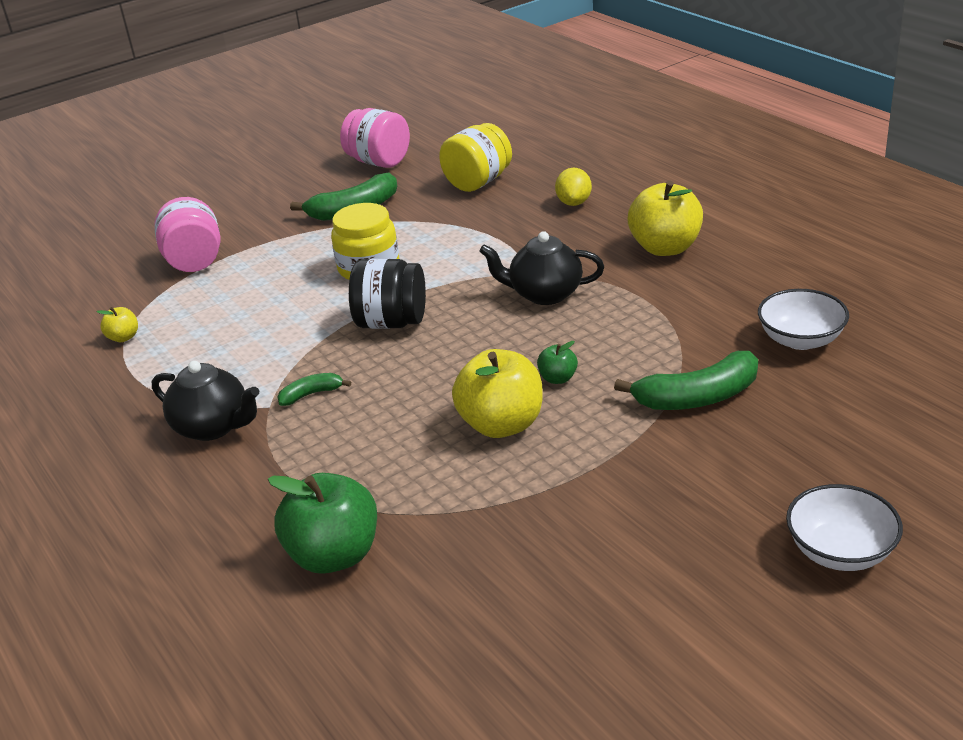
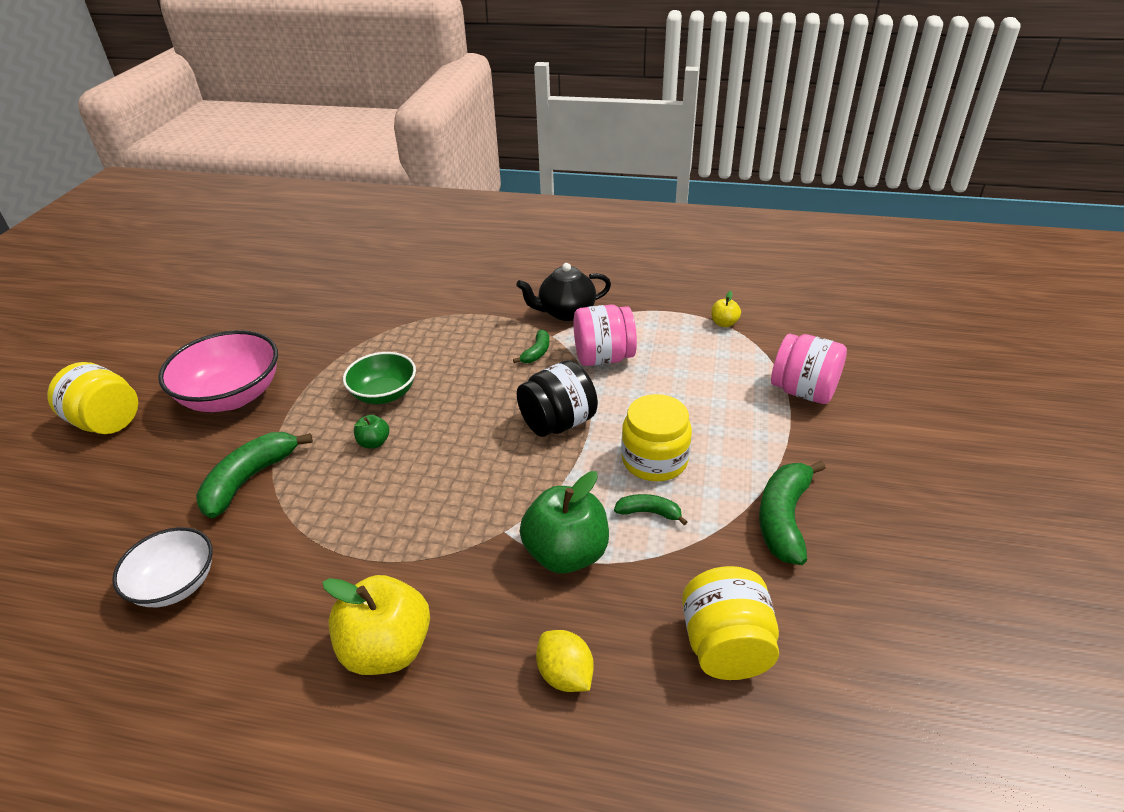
camera: 135 degrees right, 5 degrees up
(334, 555) = (407, 299): green apple -> green apple (566, 553)
(379, 162) = (896, 613): pink jar -> pink jar (603, 358)
(422, 243) = (649, 512): none -> green banana
(501, 424) = (384, 394): yellow apple -> green bowl
(544, 294) = (461, 514): black teapot -> none
(666, 510) = (232, 396): none -> pink bowl
(840, 551) = (107, 422): white bowl -> yellow jar

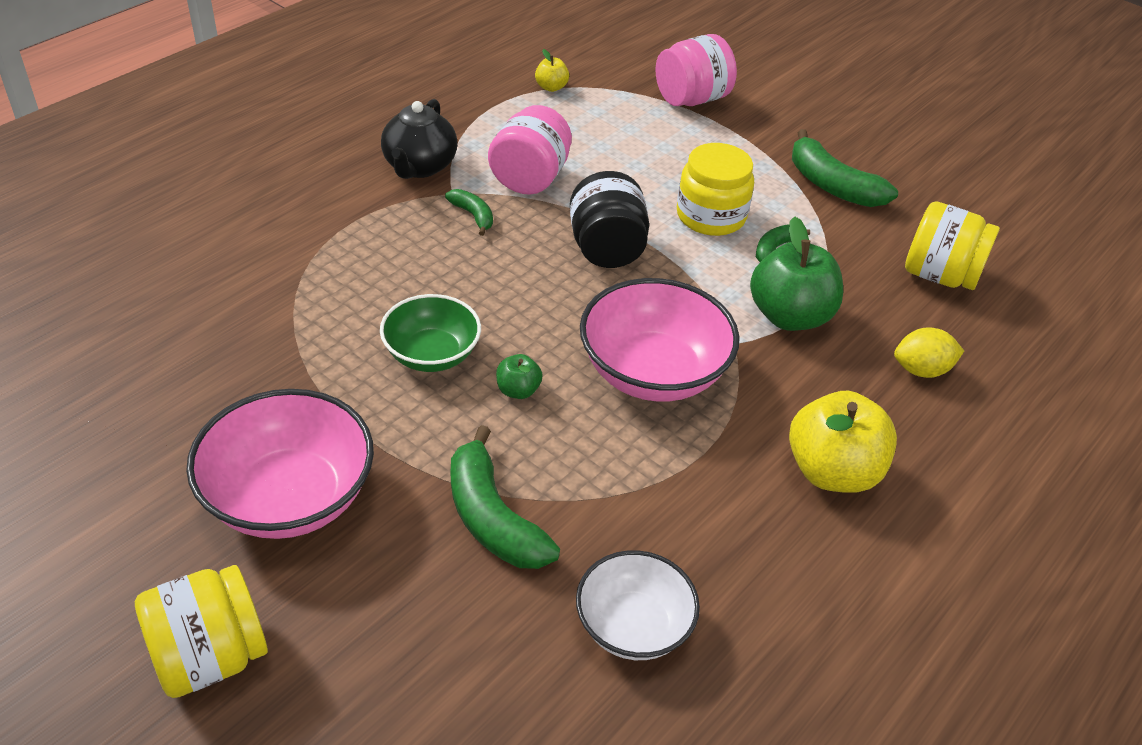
camera: 65 degrees left, 5 degrees up
(436, 499) = (653, 372): none -> pink bowl

